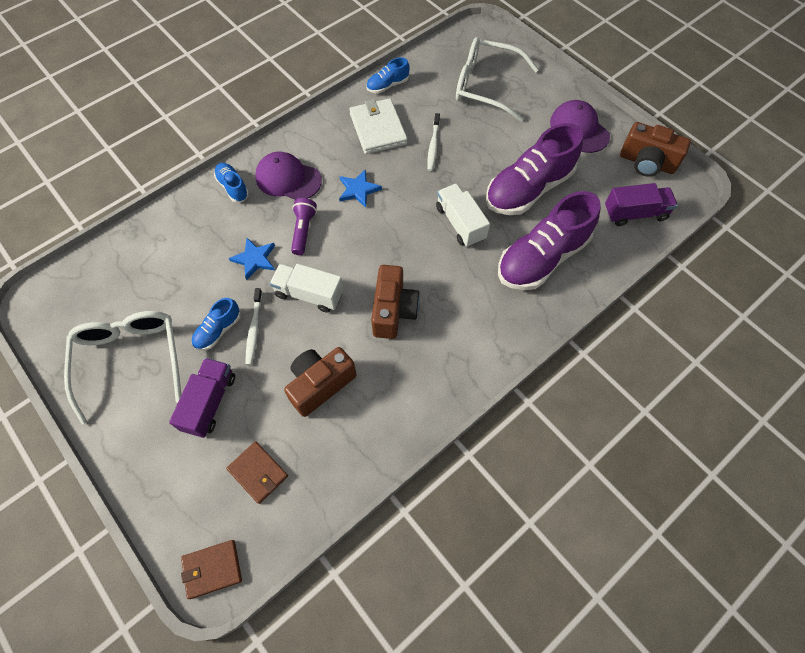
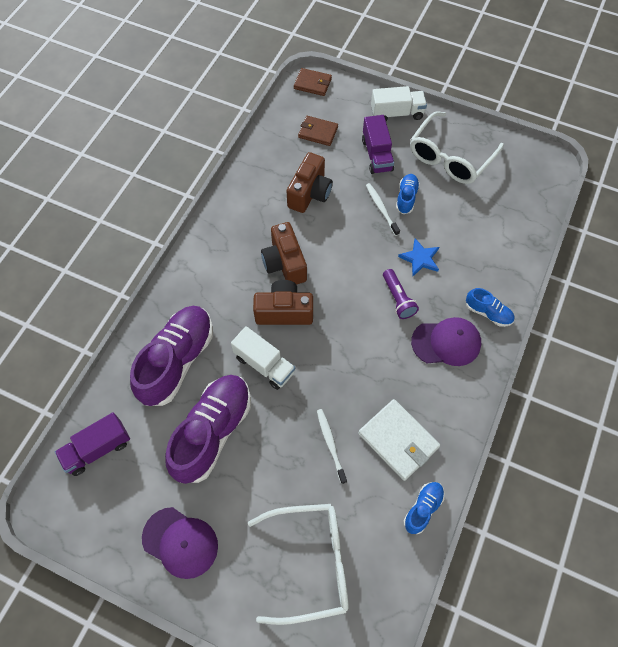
camera: 155 degrees right, 0 degrees up
(130, 360) = (450, 157): white glasses -> white glasses turned 75 degrees clockwise
(212, 569) = (312, 84): brown wallet -> brown wallet turned 60 degrees clockwise
(309, 294) = (358, 249): white truck -> white truck (396, 113)
(358, 190) = (375, 359): blue star -> none
(646, 163) = (94, 525): brown camera -> brown camera (284, 311)

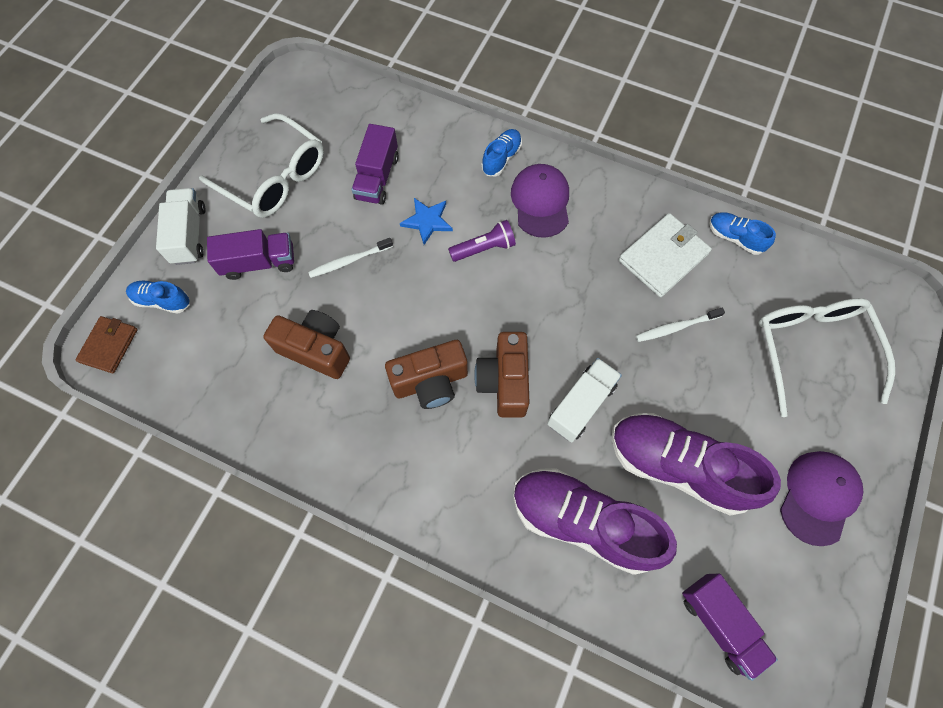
camera: 90 degrees left, 5 degrees up
(318, 132) = (207, 338): brown wallet -> none
(406, 198) = (334, 231): blue shoe -> blue shoe (162, 301)
(458, 223) = (377, 177): none -> purple truck

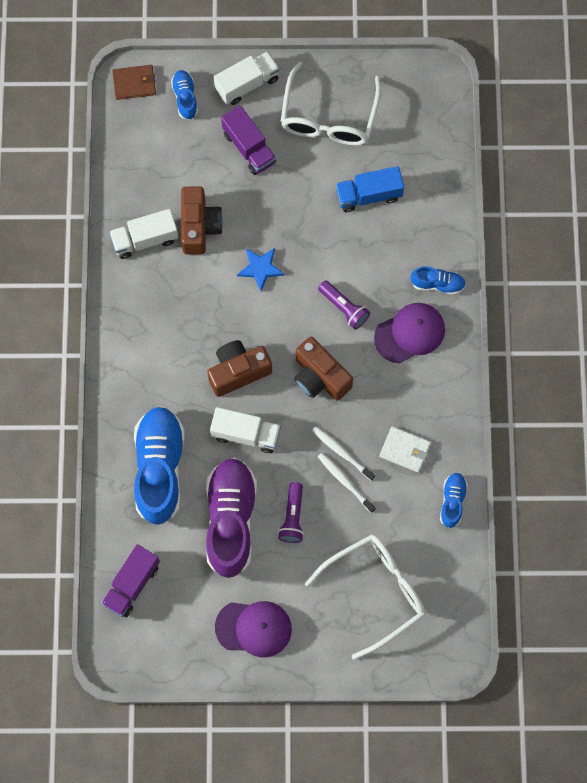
camera: 65 degrees right, 5 degrees up
(297, 414) = (145, 239): none -> white truck
(349, 261) = (282, 212): white toothbrush -> white toothbrush (341, 452)
(377, 177) = (368, 195): purple truck -> blue truck
(427, 221) = (347, 253): blue star -> blue star (260, 268)
(430, 382) = (213, 319): brown camera -> brown camera (320, 377)
(583, 521) = (159, 468): purple shoe -> blue shoe
(663, 257) = (405, 450): white wallet -> white wallet, size x0.65
(697, 397) = (293, 517): none -> purple flashlight

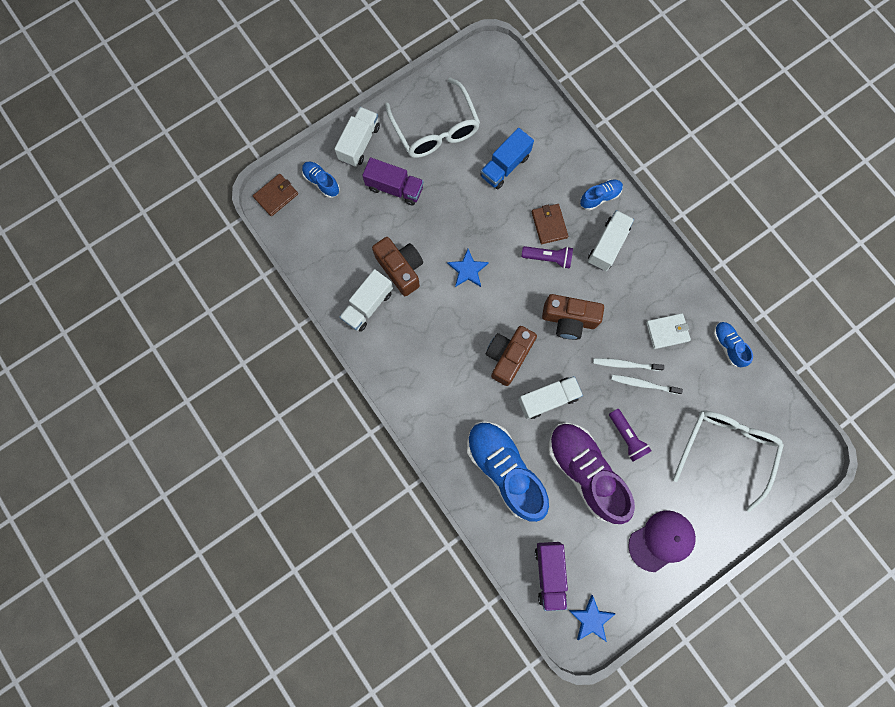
camera: 35 degrees left, 5 degrees up
(139, 649) = (591, 619): none -> blue star
(369, 277) = (549, 224): none -> brown wallet
(410, 333) = (607, 245): purple cap -> white truck

